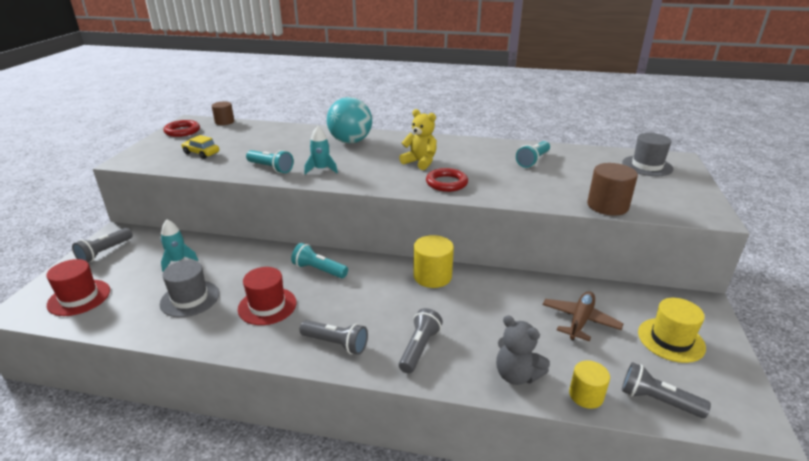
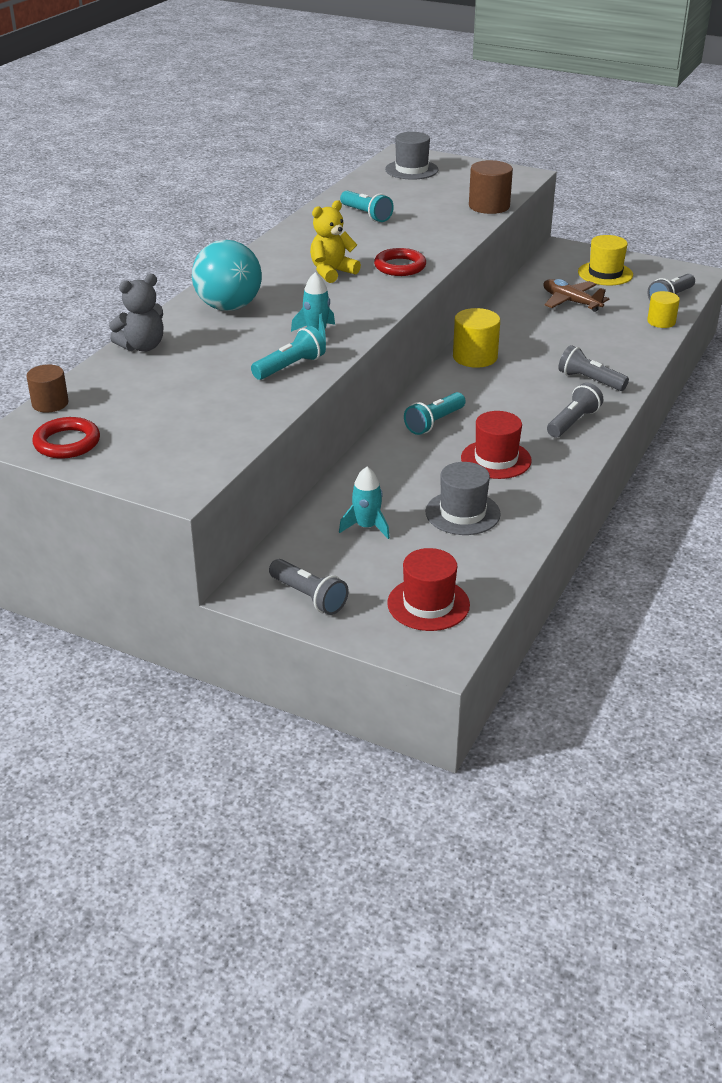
camera: 75 degrees left, 5 degrees up
(201, 153) = (193, 421): yellow car -> none
(516, 375) = (633, 343): grey teddy bear -> grey teddy bear (142, 346)

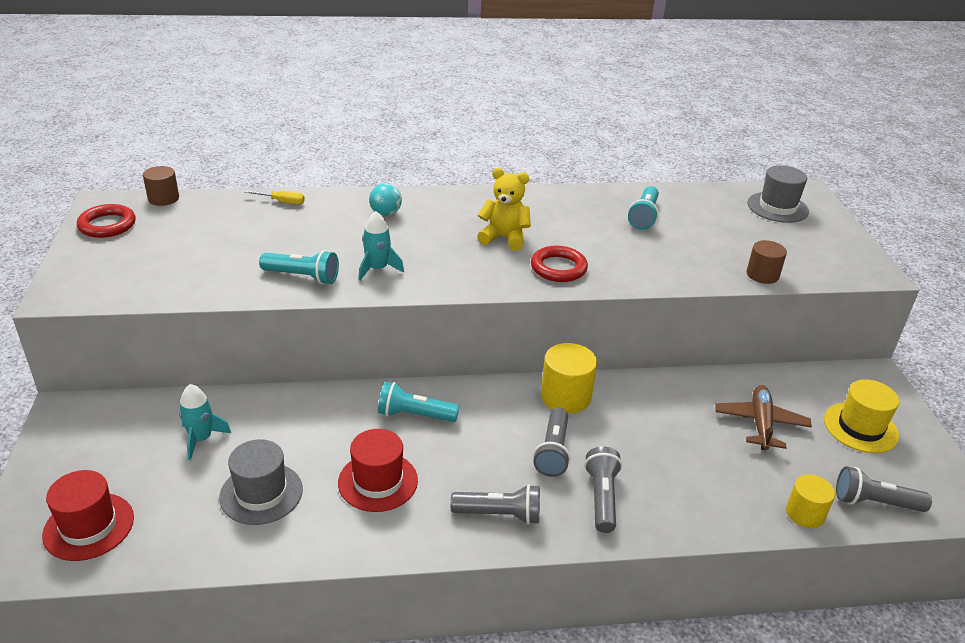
camera: 55 degrees right, 0 degrees up
(142, 346) = (282, 202): grey teddy bear -> yellow screwdriver
(229, 307) = (385, 213): turquoise ball -> turquoise ball, size x0.49
(309, 597) = (72, 446): grey flashlight -> grey flashlight (553, 451)
(489, 206) = (762, 275): brown cylinder -> brown cylinder, size x0.66

